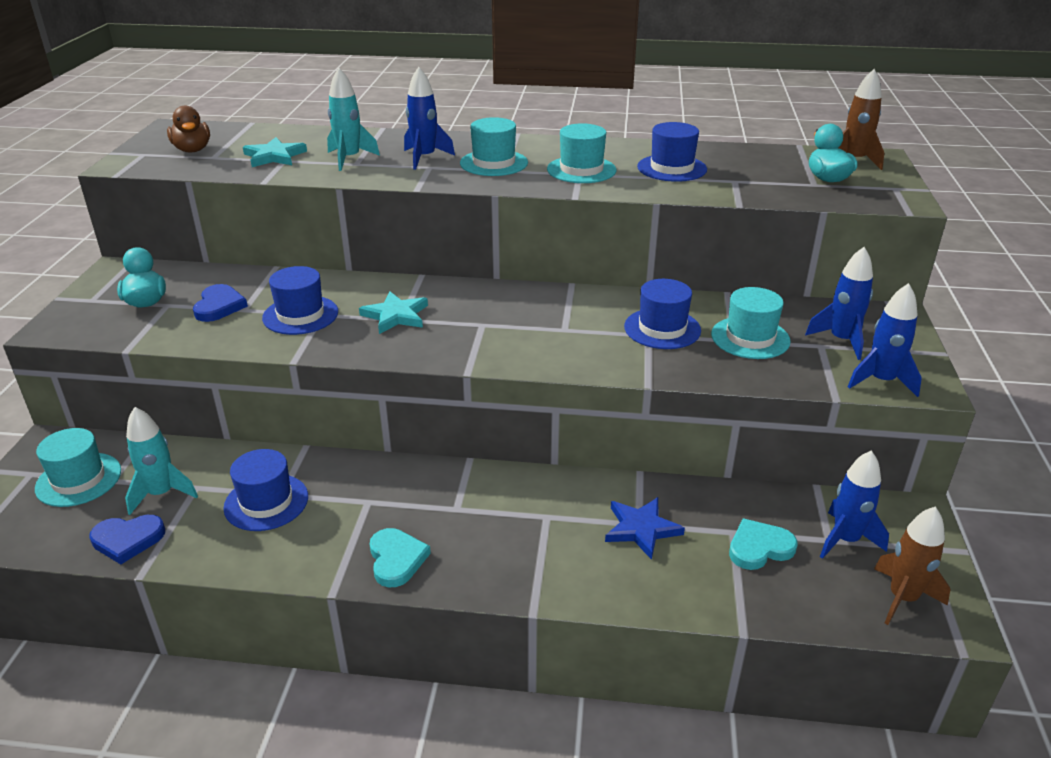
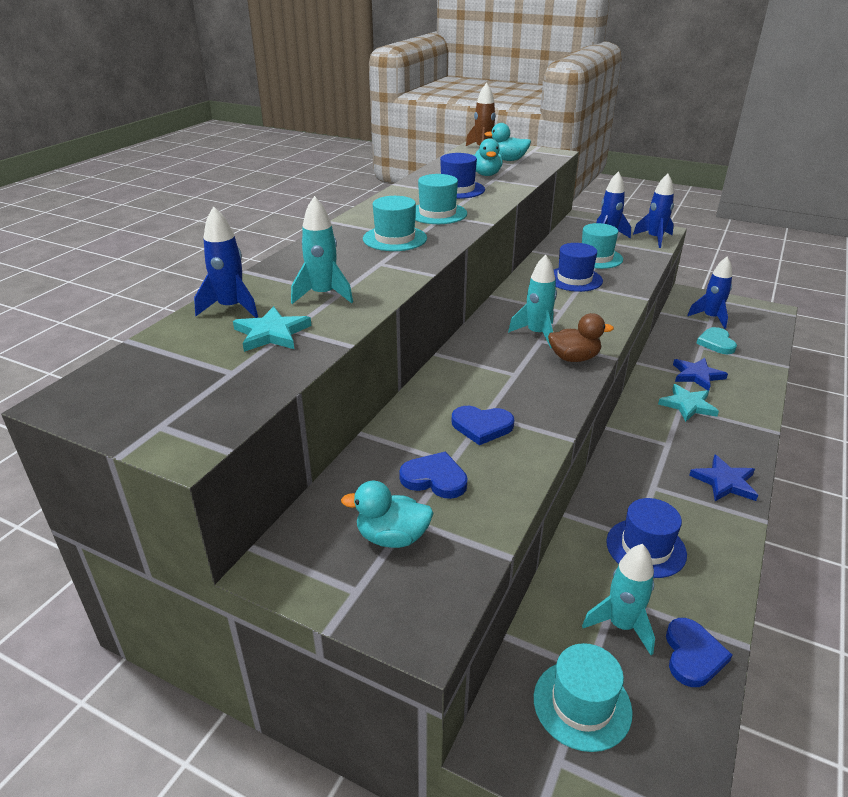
camera: 70 degrees left, 0 degrees up
(192, 150) = (188, 386): brown duck -> brown duck (574, 358)
(300, 315) = (482, 426): blue hat -> blue heart
(396, 315) = (507, 376): turquoise star -> turquoise star (687, 405)
(396, 559) = (724, 482): turquoise heart -> blue star
(424, 158) = (355, 262): blue rocket -> blue rocket (231, 308)
(495, 321) = (537, 334): none -> turquoise rocket
(747, 175) = (486, 174): none -> turquoise duck
(902, 598) = (756, 317): brown rocket -> none

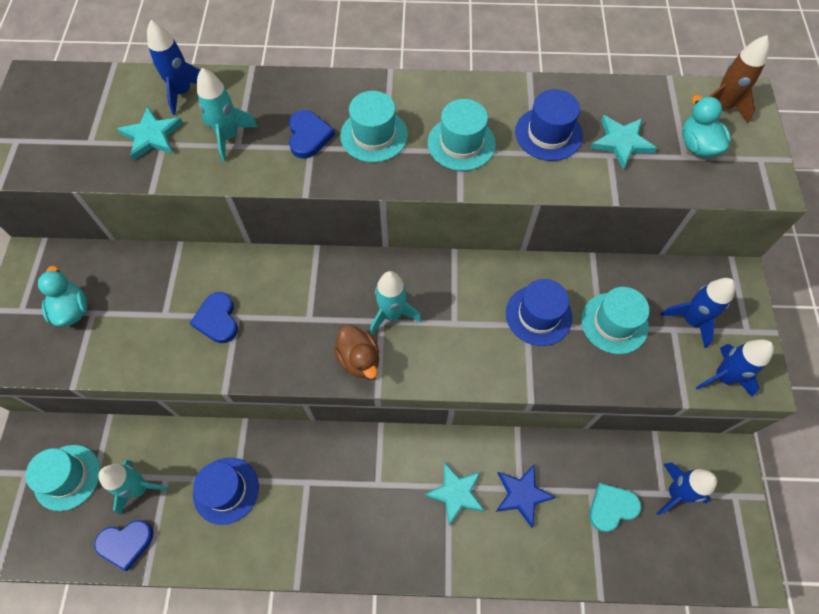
camera: 65 degrees right, 30 degrees up
(434, 479) = (141, 311): blue heart -> blue heart (308, 136)
(486, 174) = (621, 142): turquoise duck -> turquoise star
(724, 482) = (339, 545): blue star -> none

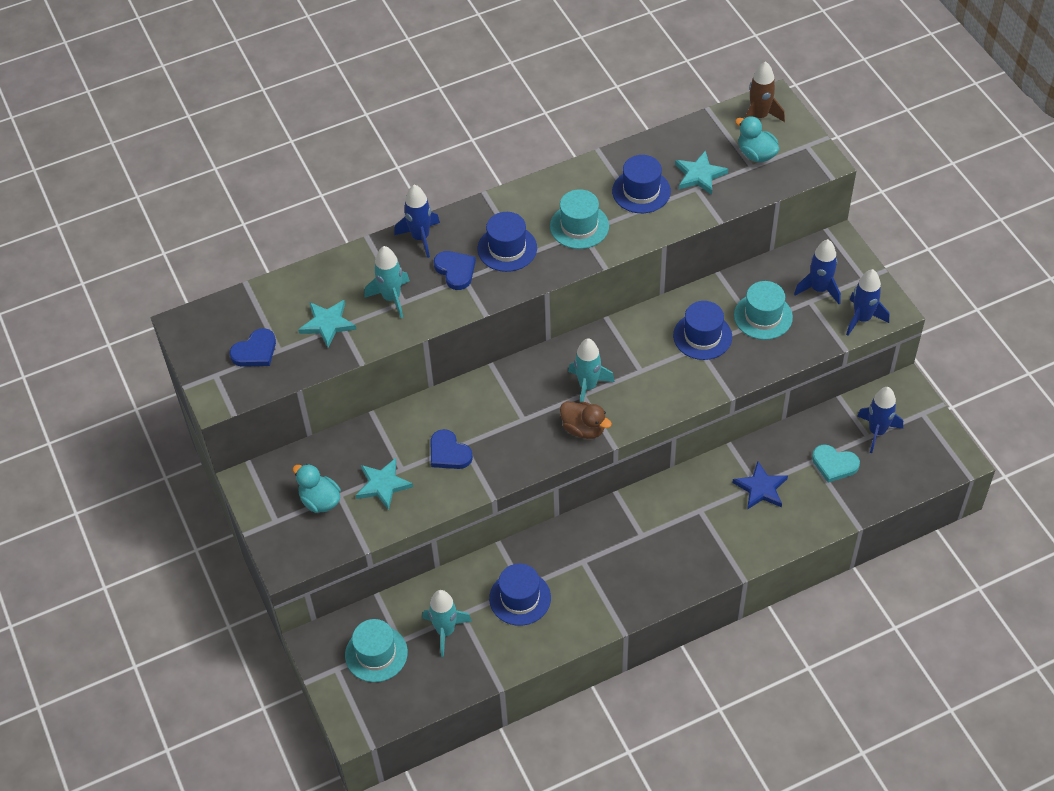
camera: 25 degrees left, 10 degrees down
(126, 543) = (464, 672): blue heart -> blue heart (255, 351)
(183, 92) = (325, 280): blue rocket -> blue rocket (420, 237)
(374, 135) = (507, 248): turquoise hat -> blue hat
(456, 493) = (708, 512): turquoise star -> turquoise star (383, 485)
(611, 507) = (834, 464): turquoise heart -> turquoise heart turned 105 degrees counterclockwise

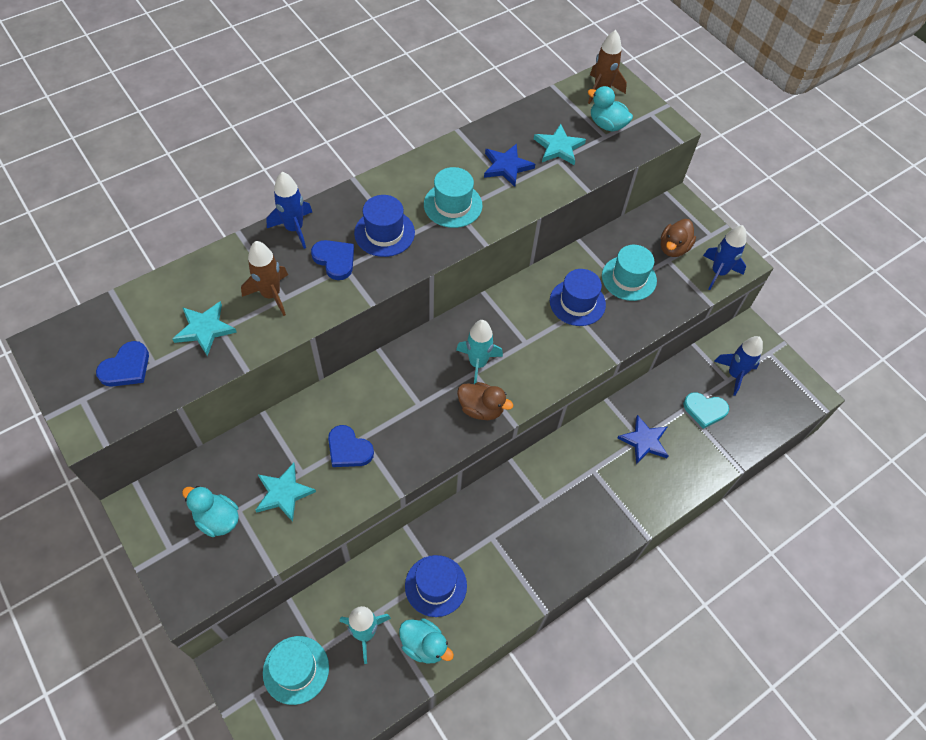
camera: 15 degrees left, 5 degrees up
(391, 298) = (271, 295): turquoise rocket -> brown rocket
(500, 648) = (424, 645): none -> turquoise duck
(641, 191) = (506, 166): blue hat -> blue star
(819, 289) = (673, 248): blue rocket -> brown duck

